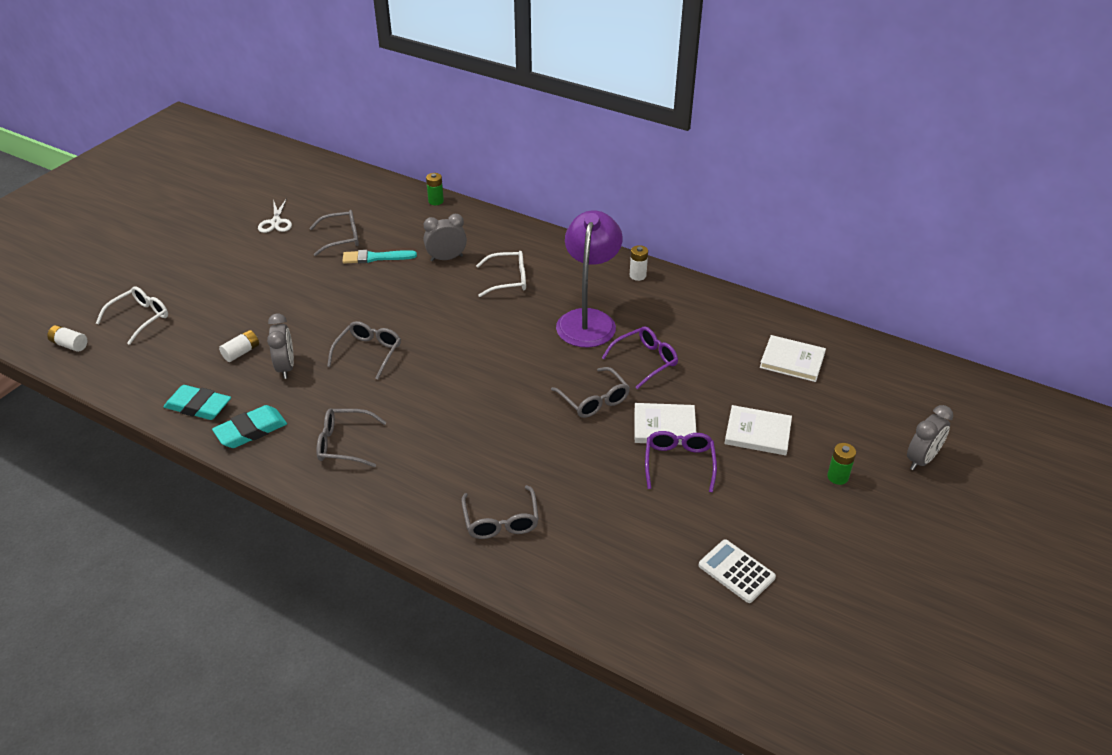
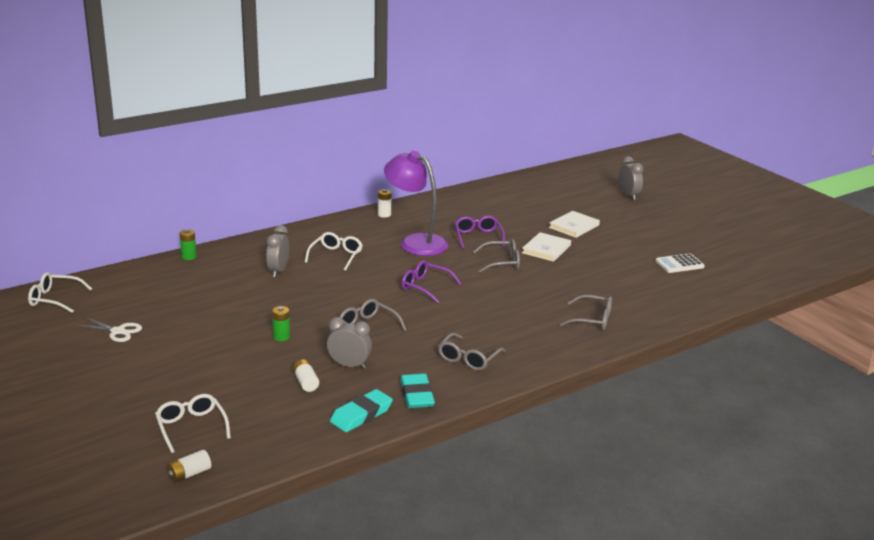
camera: 65 degrees left, 15 degrees down
(311, 173) = (54, 299): none -> white glasses
(341, 238) = (189, 307): grey glasses -> none
(375, 257) = (239, 298): turquoise brush -> none
(679, 463) = (582, 254): purple glasses -> purple glasses (425, 287)
(792, 360) = (519, 199): white book -> none
(837, 477) = (626, 218): green battery -> green battery (281, 337)

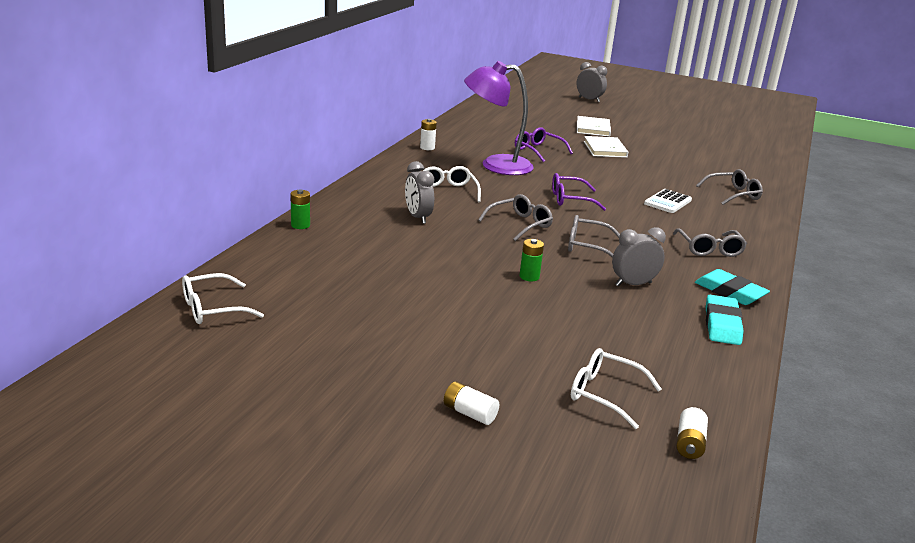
camera: 35 degrees left, 0 degrees up
(118, 331) = (352, 321): white scissors -> none
(306, 382) = (626, 311): white battery -> white battery (469, 413)
(502, 262) = (592, 166): grey glasses -> grey glasses (520, 224)
(679, 264) = (711, 141): white calculator -> white calculator (668, 202)

